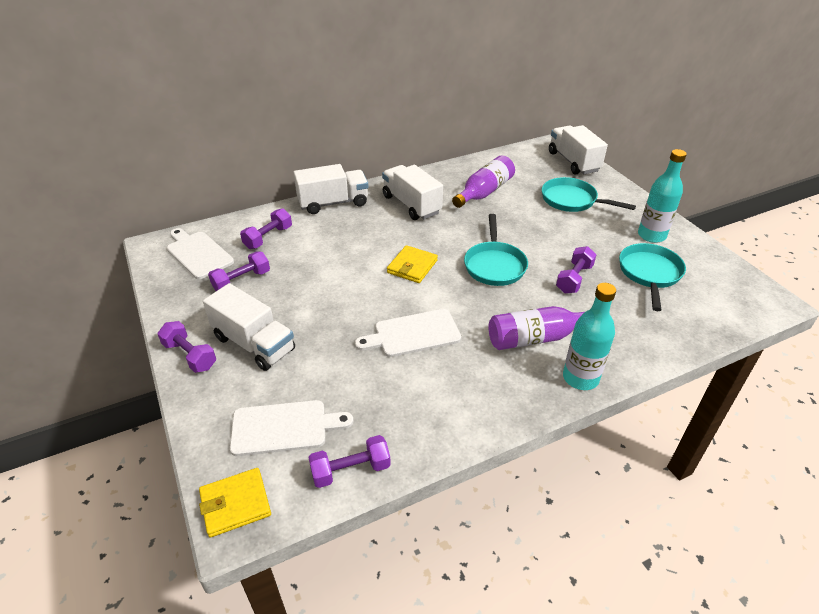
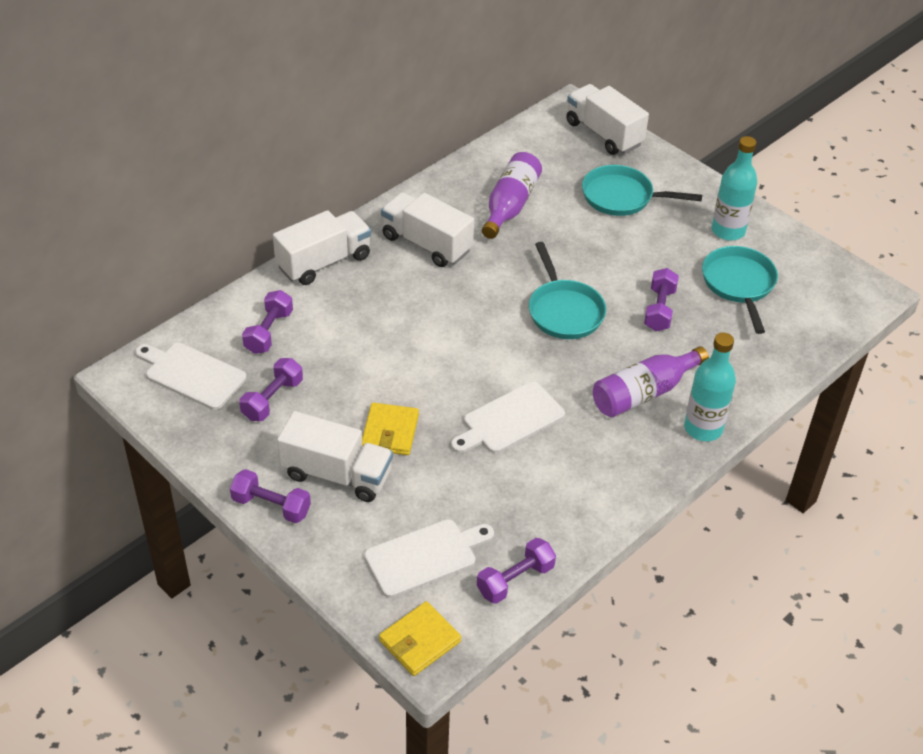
camera: 20 degrees left, 5 degrees up
(412, 266) = (469, 334): yellow wallet -> yellow wallet (390, 432)

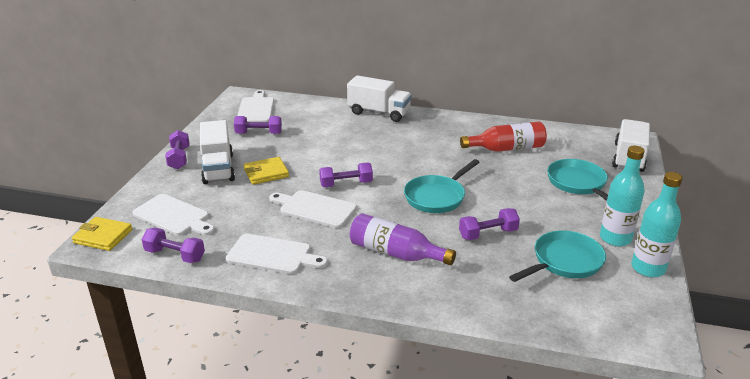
camera: 60 degrees right, 15 degrees down
(269, 332) = (308, 116): purple dumbbell -> purple dumbbell (346, 184)
(426, 244) = (434, 135): white truck -> none
(510, 205) = (506, 148): purple bottle -> red bottle
(577, 492) = (272, 255): none -> white cutting board
(703, 428) = (388, 292): turquoise bottle -> turquoise bottle (648, 268)

